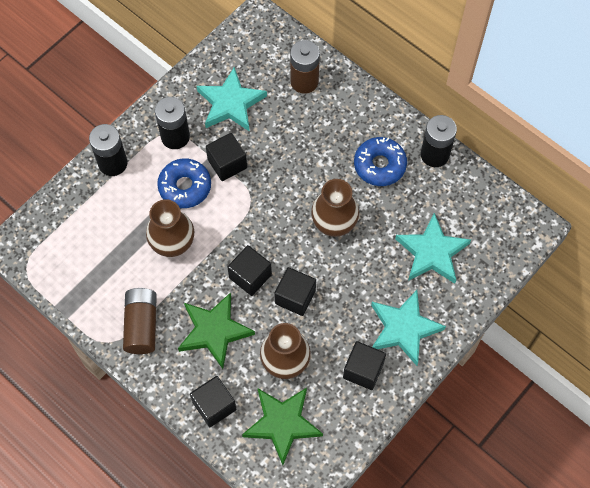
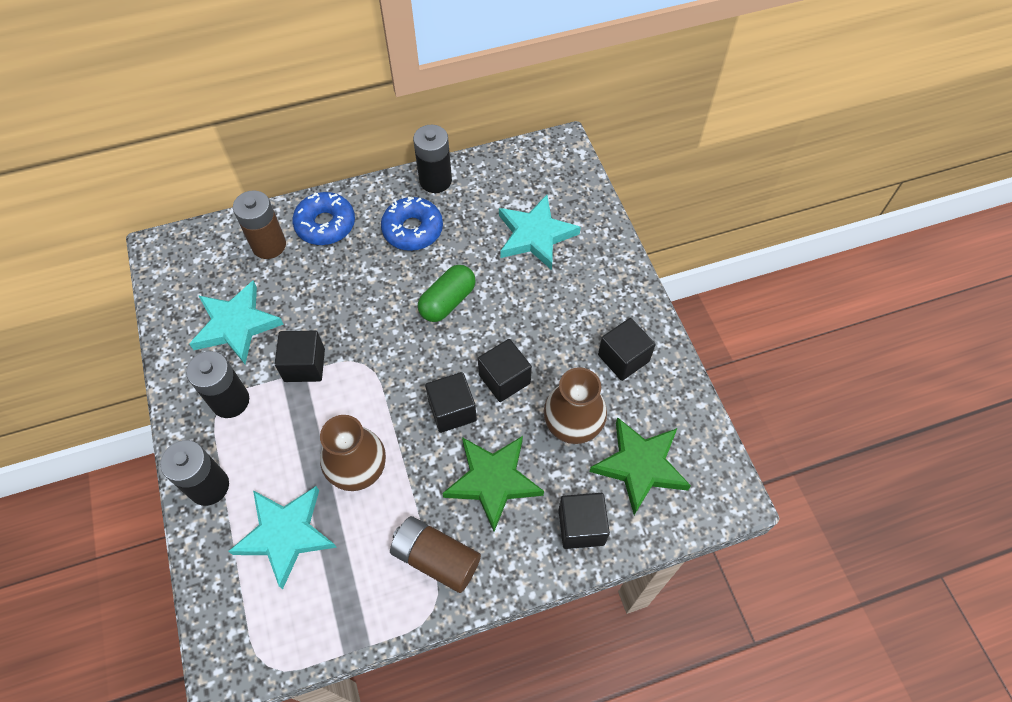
camera: 60 degrees left, 5 degrees down
(185, 187) = (299, 422): blue donut -> blue donut (325, 224)
(334, 224) = (447, 301): brown vase -> green capsule
(404, 328) = (600, 300): turquoise star -> turquoise star (286, 534)

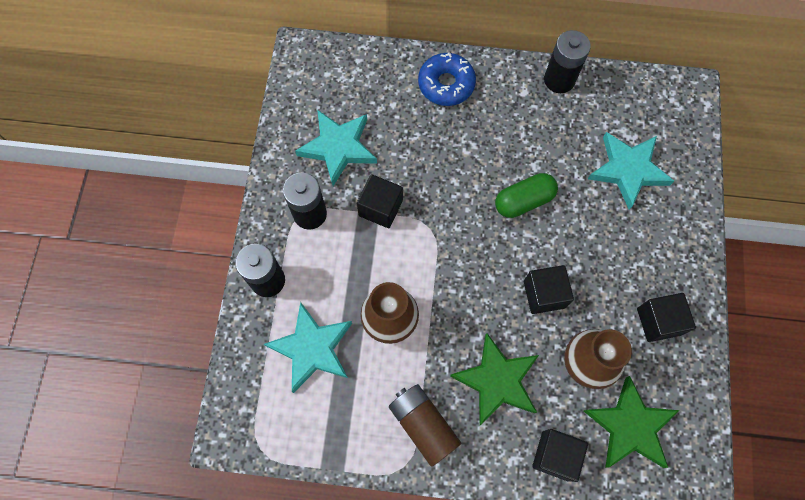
camera: 25 degrees right, 10 degrees up
(269, 245) = (391, 84): brown battery -> none
(412, 229) = (520, 120): blue donut -> none
(452, 410) = (487, 303): black cube -> none

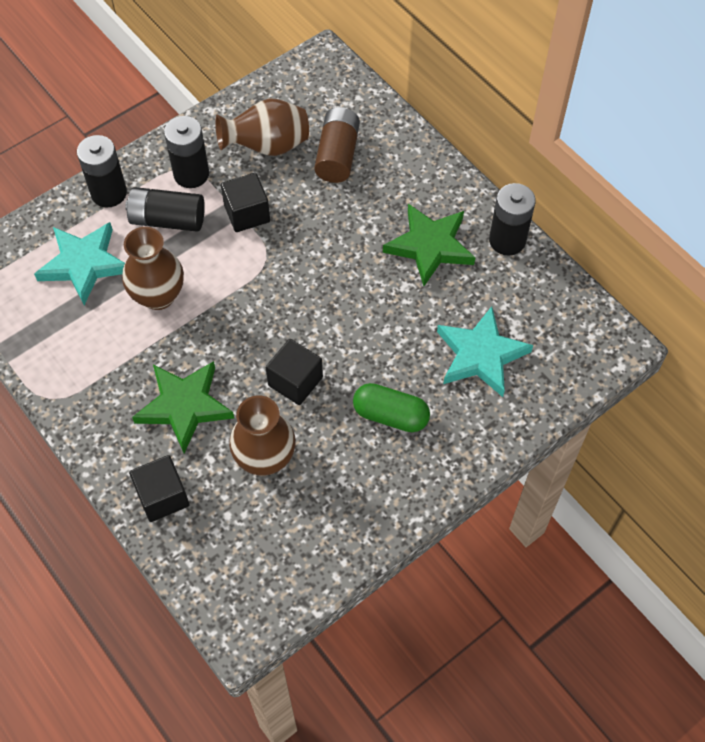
camera: 45 degrees right, 10 degrees down
(332, 261) = (168, 220): none -> black battery
(338, 148) = (267, 146): turquoise star -> brown vase
(423, 425) = (96, 385): brown battery -> brown battery (337, 155)
(446, 84) = (407, 169): blue donut -> none
(523, 201) = (363, 303): green capsule -> green capsule (390, 415)
(630, 426) = (244, 533): green star -> green star (430, 246)
(658, 321) = (362, 484): black cube -> none

